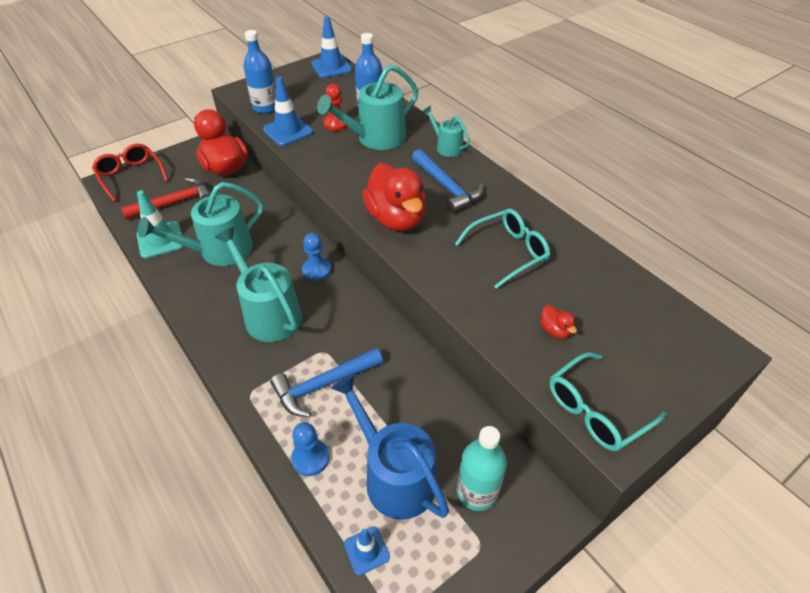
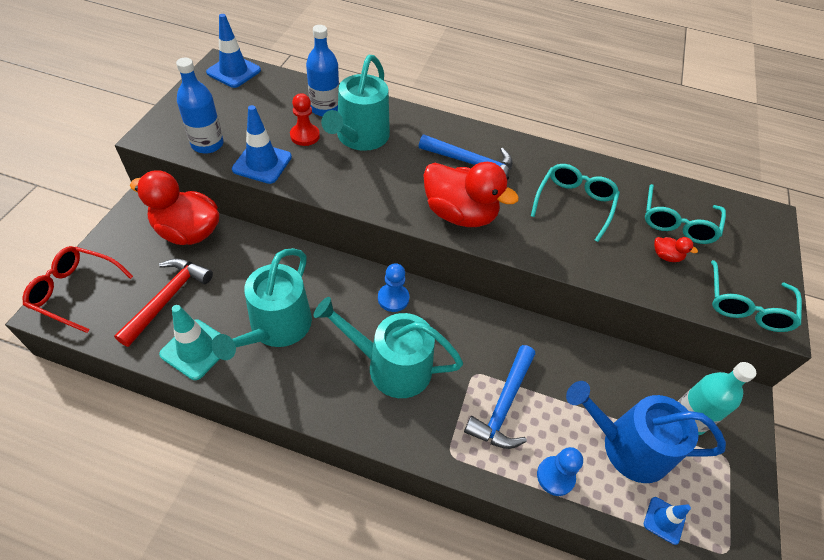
camera: 40 degrees left, 5 degrees up
(447, 147) = (433, 122): turquoise watering can -> none
(600, 310) = (677, 223): none -> turquoise glasses

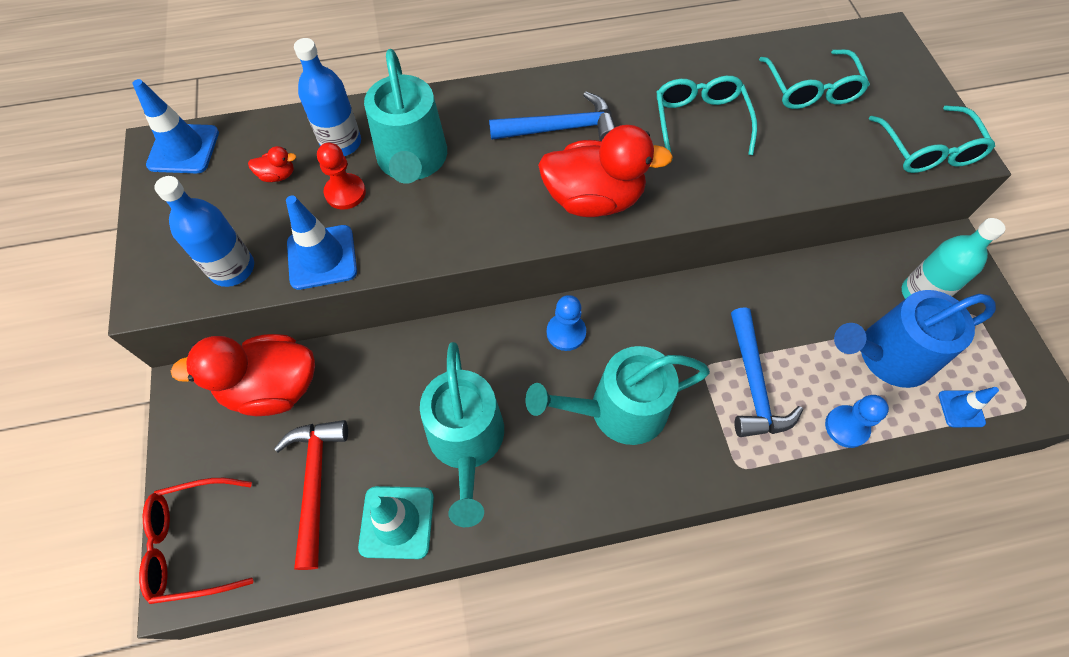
camera: 25 degrees left, 10 degrees up
(666, 256) = (825, 135): red duck -> red duck (278, 175)

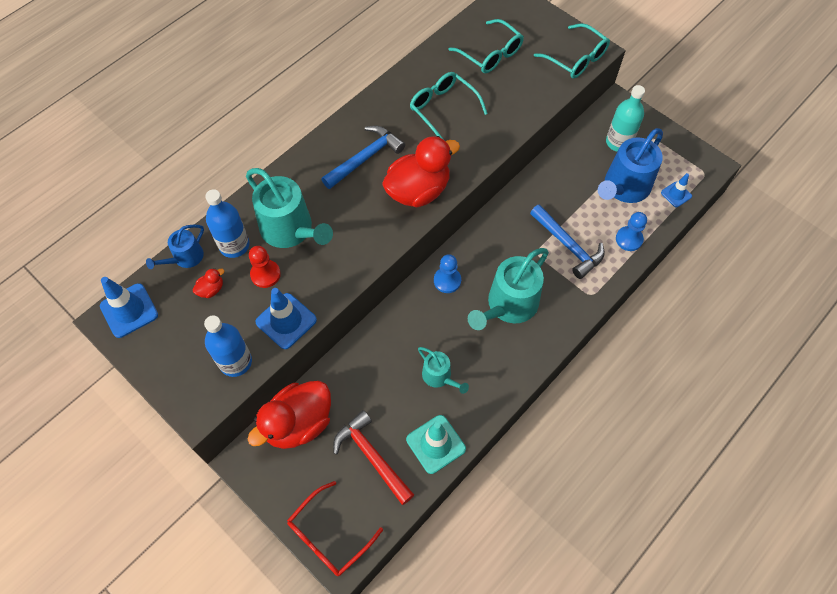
camera: 35 degrees left, 0 degrees up
(283, 128) = (185, 258): none -> blue watering can
(466, 441) = (439, 376): turquoise watering can -> turquoise watering can, size x0.54

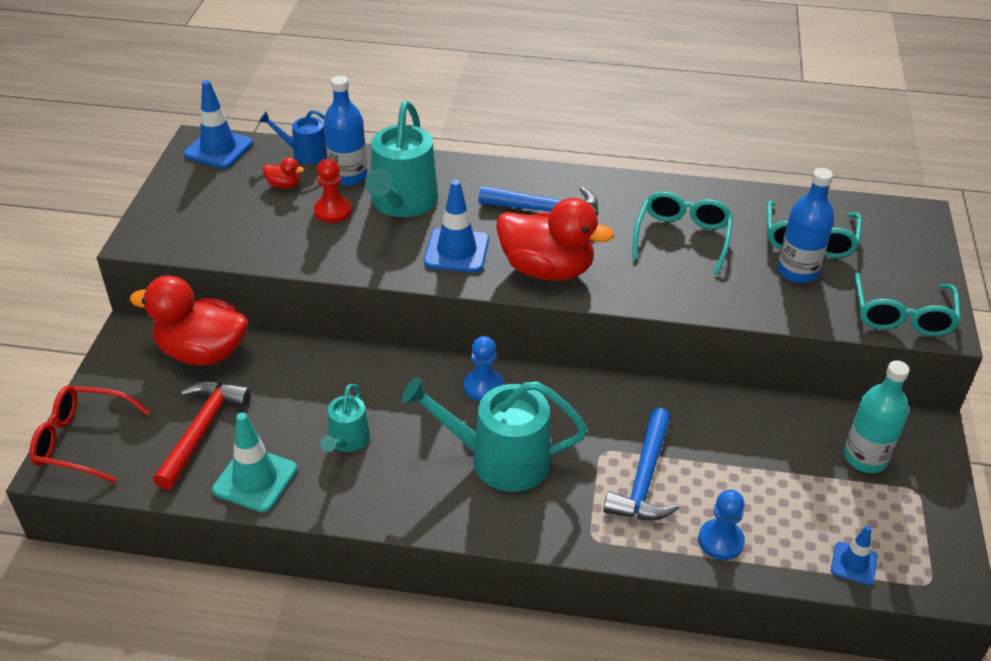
camera: 55 degrees right, 20 degrees down
(235, 362) = (214, 239): blue bottle -> blue bottle (797, 271)
(286, 321) = (289, 250): blue traffic cone -> blue traffic cone (456, 251)
(624, 187) = (799, 497): blue watering can -> none

